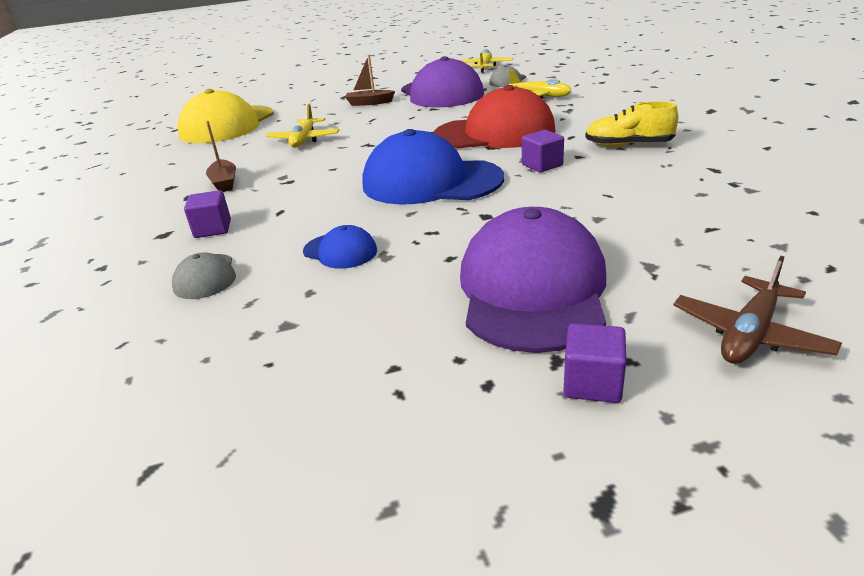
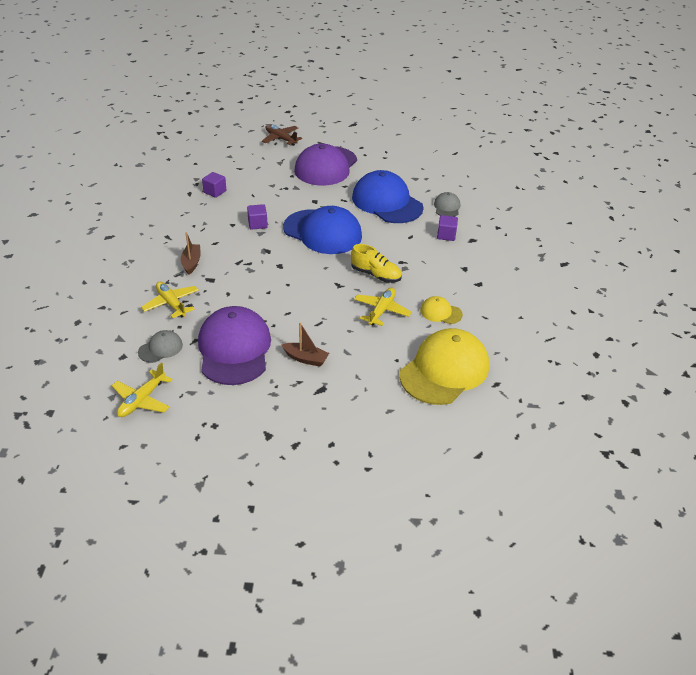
camera: 165 degrees left, 10 degrees up
(224, 183) = (442, 275): brown boat -> brown boat (191, 263)
(229, 154) = (440, 312): none -> yellow cap
(340, 251) = (387, 202): blue cap -> blue cap, size x2.19
(494, 133) = (251, 265): red cap -> none
(592, 383) = (334, 140): purple cube -> purple cube (215, 192)
(628, 145) = (198, 223): yellow shoe -> yellow shoe (376, 275)
(750, 334) = (281, 139): brown plane -> brown plane turned 105 degrees counterclockwise

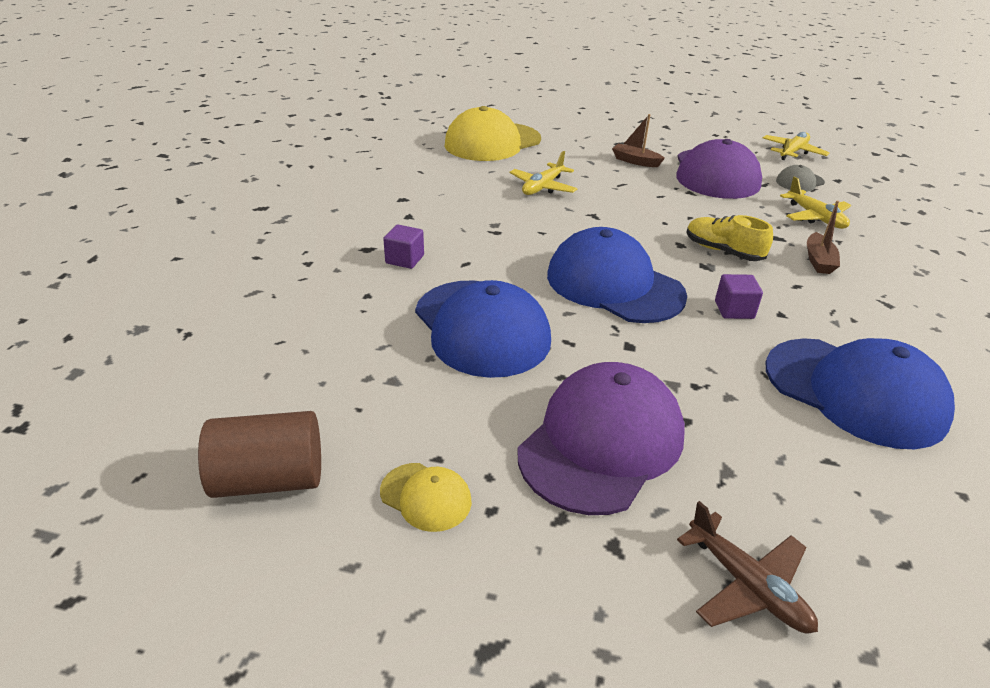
camera: 170 degrees left, 5 degrees down
(215, 192) = (854, 392): purple cube -> blue cap
(376, 275) = (539, 221): yellow shoe -> yellow shoe (723, 251)
(438, 148) = (269, 479): none -> brown cylinder
(440, 312) = (470, 179): yellow cap -> yellow cap (426, 497)
(447, 207) = (369, 306): grey cap -> none

